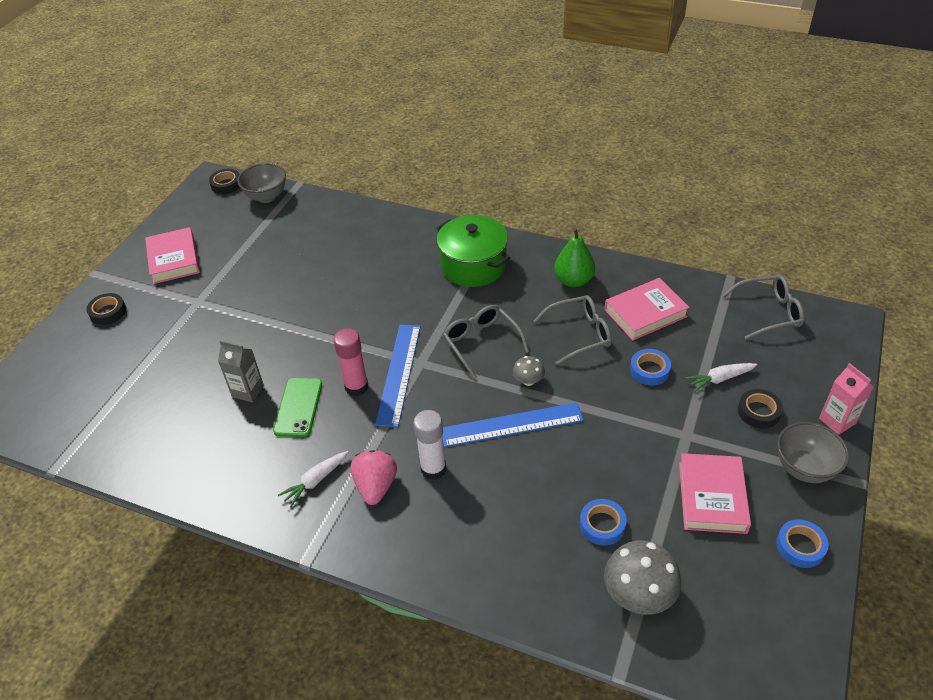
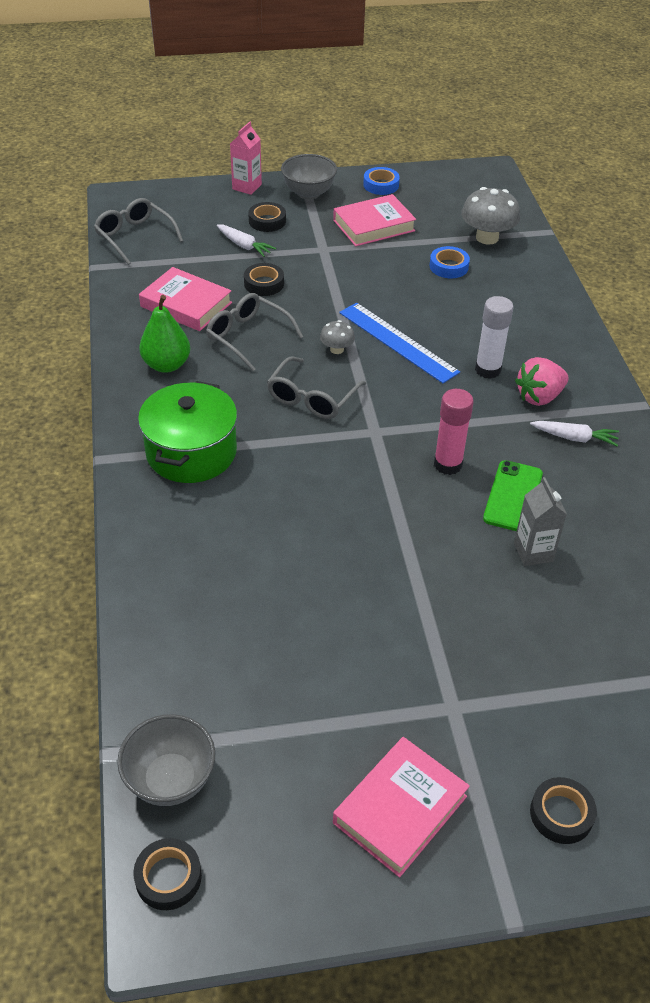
camera: 125 degrees left, 0 degrees up
(298, 407) = (513, 496): green phone -> green phone turned 45 degrees counterclockwise
(399, 373) = (403, 441): blue ruler -> none
(649, 370) = (264, 284): blue tape -> black tape

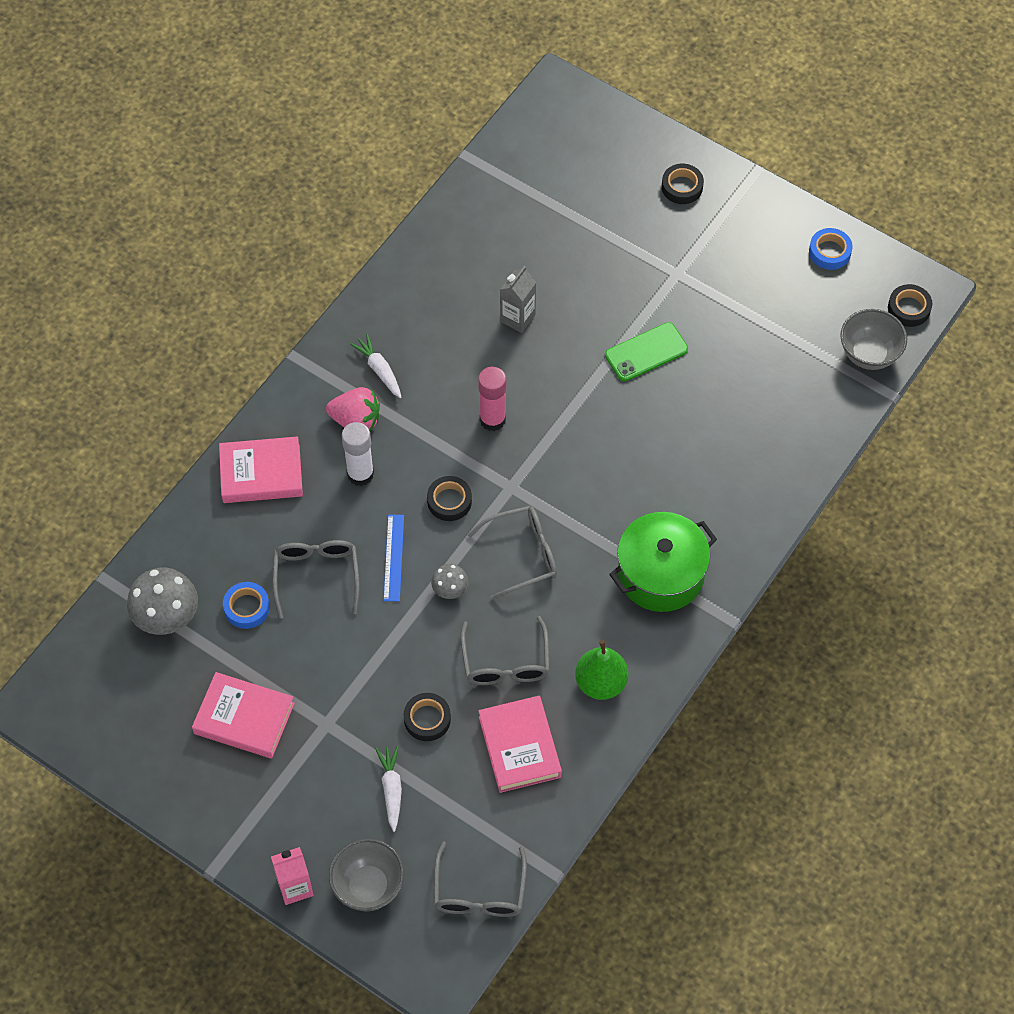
camera: 135 degrees left, 15 degrees up
(267, 221) = (333, 810): black tape -> black tape (449, 501)
(308, 193) = (247, 822): grey bowl -> grey bowl (368, 886)
(381, 185) = (164, 775): blue tape -> blue tape (829, 252)
(397, 342) = (393, 557): blue ruler -> blue ruler, size x0.62
(400, 809) = (761, 250): pink book -> pink book (261, 474)
(432, 304) = (316, 575): none -> grey glasses
(513, 496) = (480, 363): green phone -> green phone (646, 352)

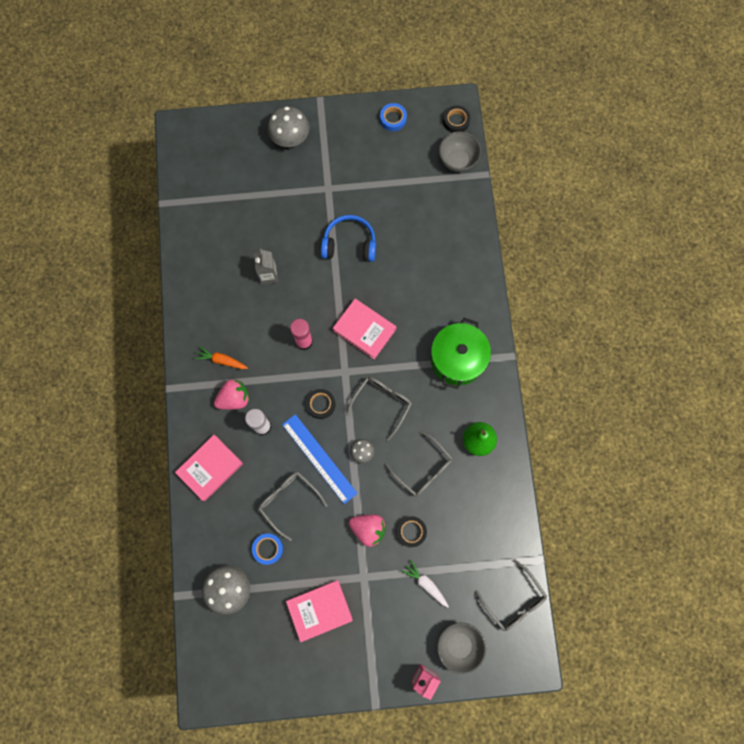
camera: 40 degrees left, 15 degrees up
(379, 370) = (222, 360): white carrot -> orange carrot
(380, 677) = (368, 529): none -> pink strawberry
(393, 557) = (319, 458): blue ruler -> blue ruler, size x1.62
(519, 747) = (468, 507): pink book -> pink book (364, 330)
(646, 352) = (349, 243): green phone -> blue headphones
(682, 187) = (290, 137): black tape -> grey mushroom

